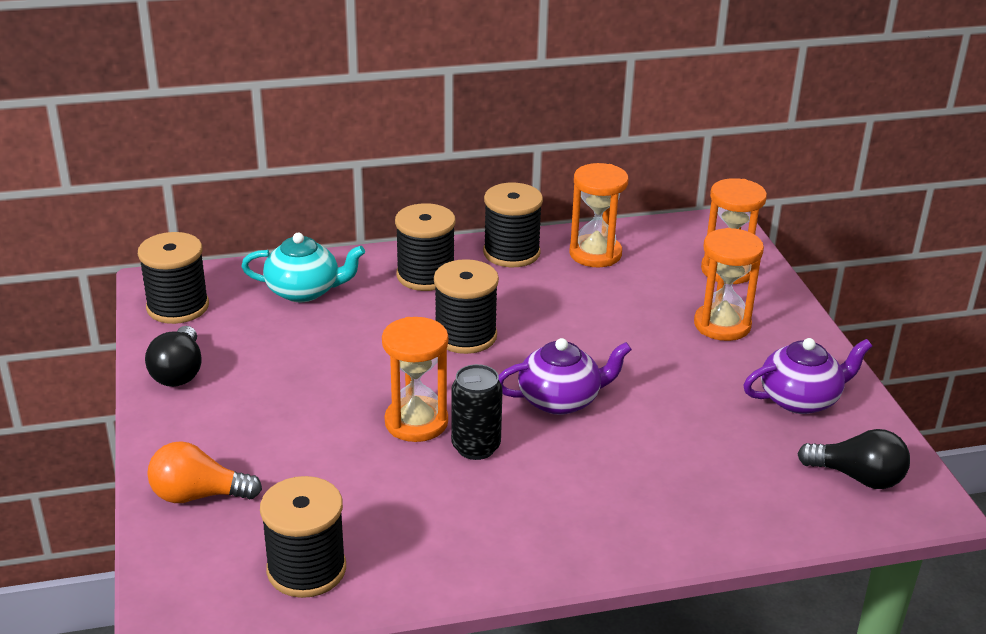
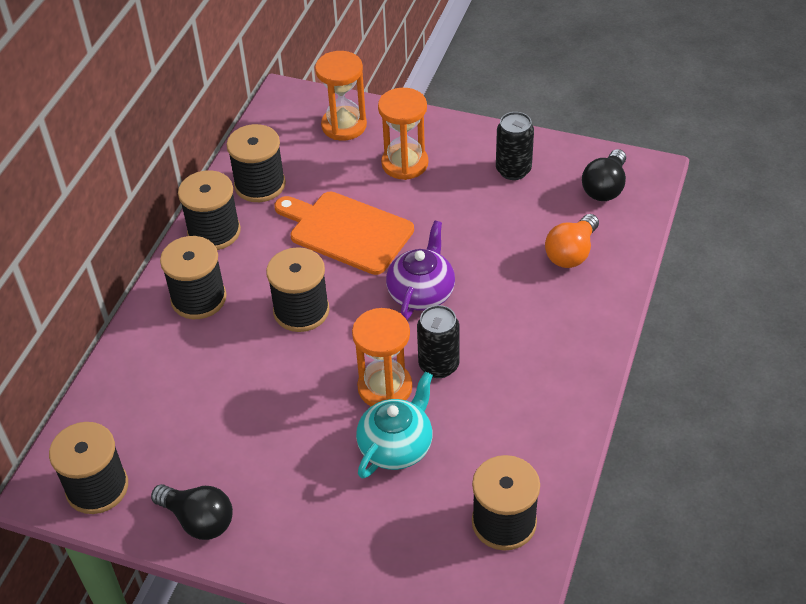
camera: 55 degrees left, 15 degrees up
(198, 495) = (374, 562): orange light bulb -> orange light bulb (571, 253)
(304, 291) = (151, 387): turquoise teapot -> turquoise teapot (396, 446)
(592, 324) = (346, 231): none -> orange cutting board
(595, 254) = (260, 185): orange hourglass -> black spool
(800, 399) = (513, 170): purple teapot -> black can
(858, 477) = (605, 187): black light bulb -> black light bulb turned 150 degrees clockwise

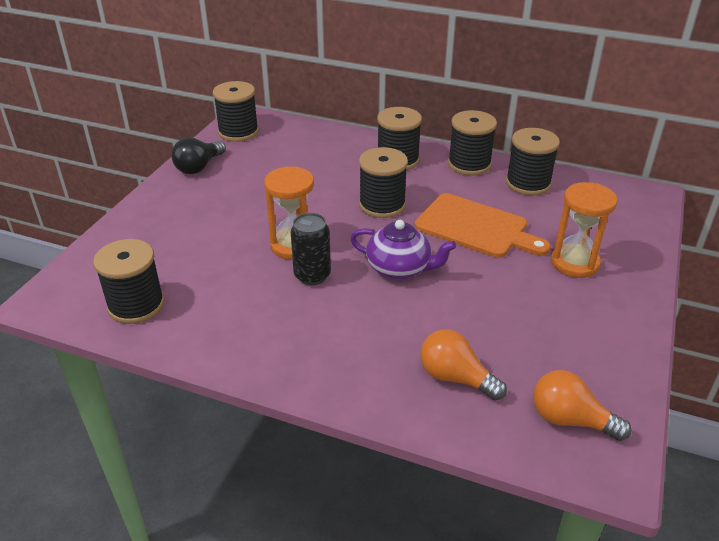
camera: 90 degrees right, 10 degrees down
(344, 126) = (620, 227): orange hourglass -> none
(346, 231) = (476, 227): orange cutting board -> orange cutting board turned 90 degrees clockwise
(396, 446) = (232, 250): turquoise teapot -> none
(513, 170) = (583, 340): black can -> none
(605, 187) = (570, 420): black light bulb -> orange light bulb

